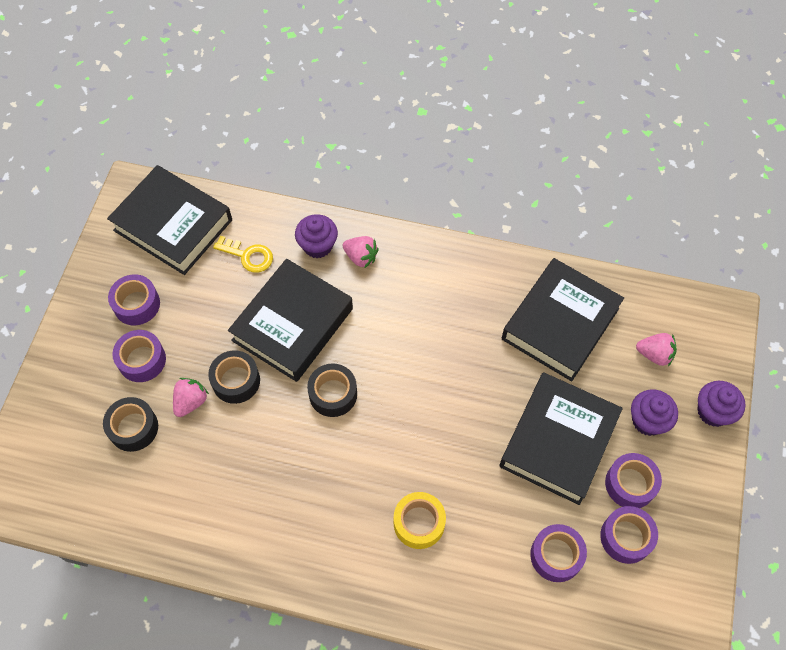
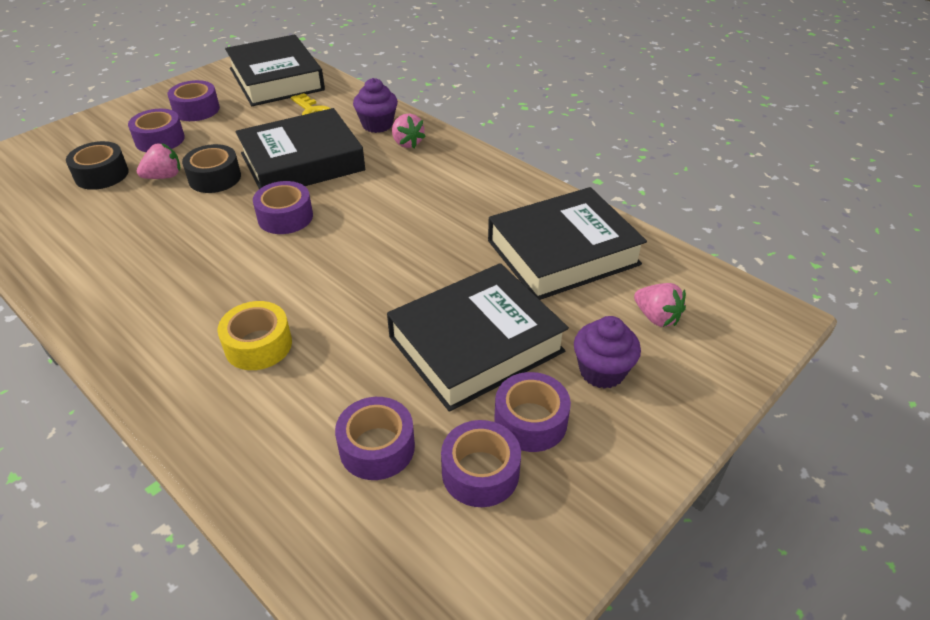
camera: 30 degrees right, 20 degrees down
(333, 394) = (285, 217): black tape -> purple tape
(713, 412) = (697, 399): purple cupcake -> none

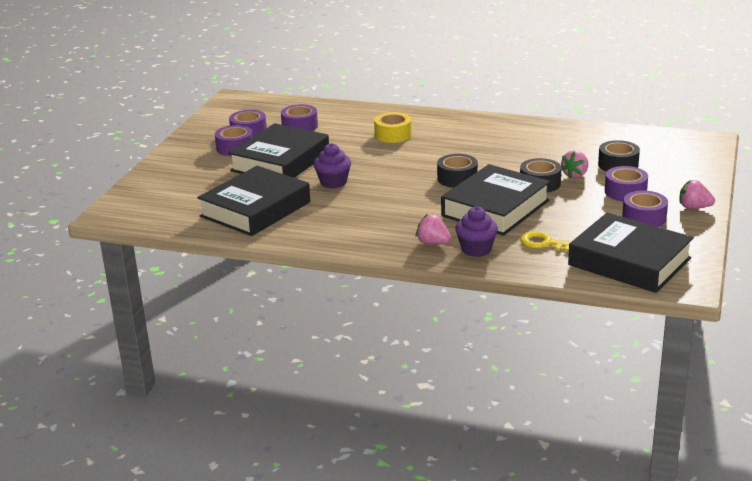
camera: 155 degrees right, 15 degrees down
(285, 217) = (457, 178): purple tape -> black tape
(602, 371) = (206, 170): purple cupcake -> purple cupcake (333, 182)
(656, 317) = (182, 196): pink strawberry -> pink strawberry (694, 207)

